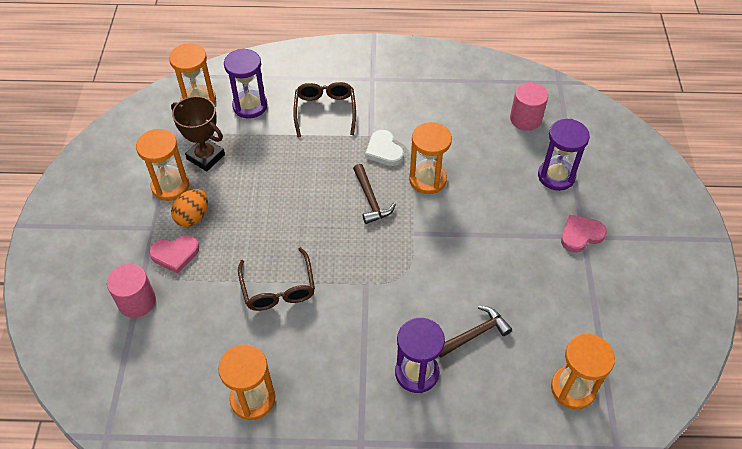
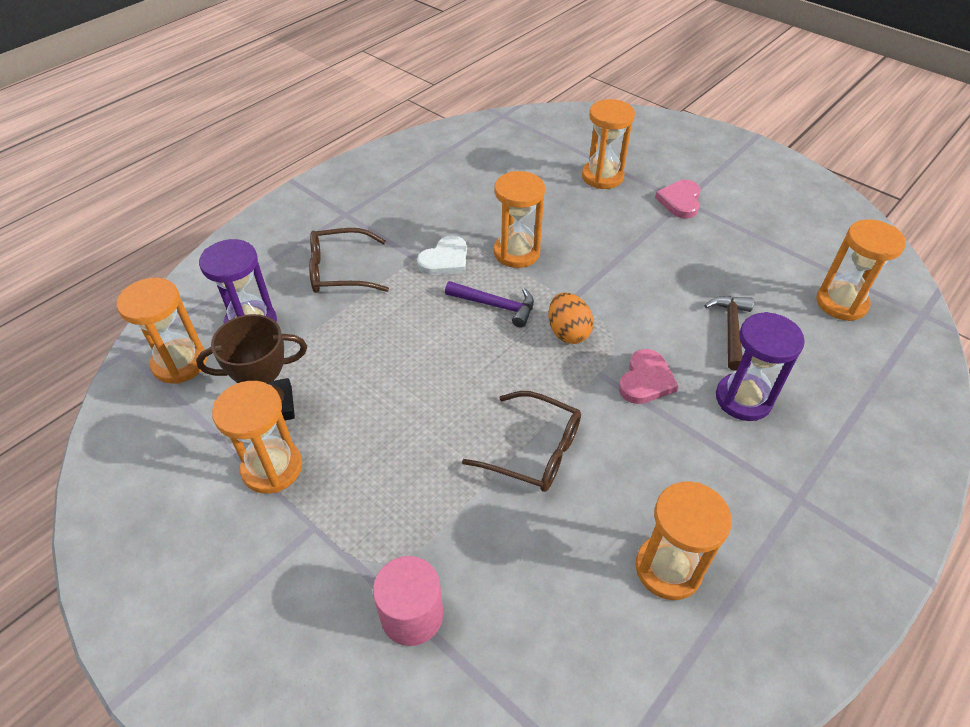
camera: 50 degrees left, 5 degrees down
(175, 254) = (381, 525): pink heart -> pink heart (646, 380)
(193, 217) = (345, 472): orange egg -> orange egg (568, 332)
(325, 111) = (340, 271): brown glasses -> brown glasses turned 45 degrees counterclockwise
(371, 199) = (495, 305): brown hammer -> purple hammer
(384, 150) = (445, 260): white heart -> white heart turned 60 degrees counterclockwise
(525, 119) = (519, 155): pink cylinder -> none
(556, 176) = (602, 176): purple hourglass -> orange hourglass

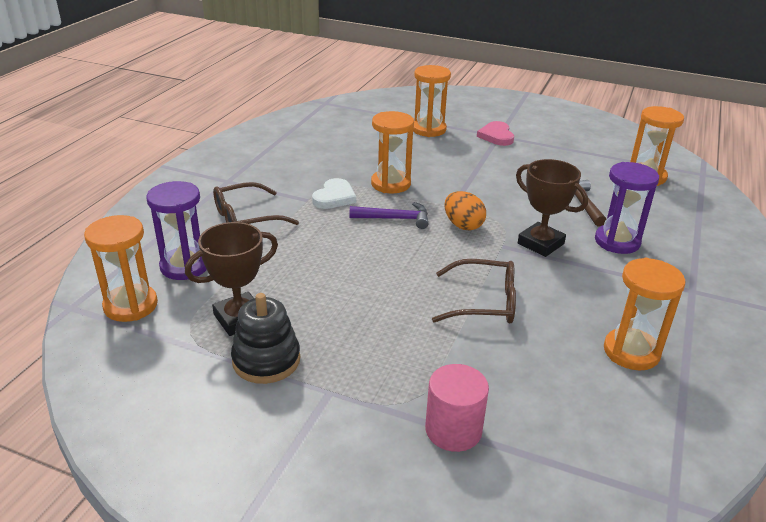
camera: 20 degrees left, 15 degrees down
(272, 468) = (266, 360): orange hourglass -> black stacking toy
(646, 380) = (540, 243): pink heart -> brown trophy

